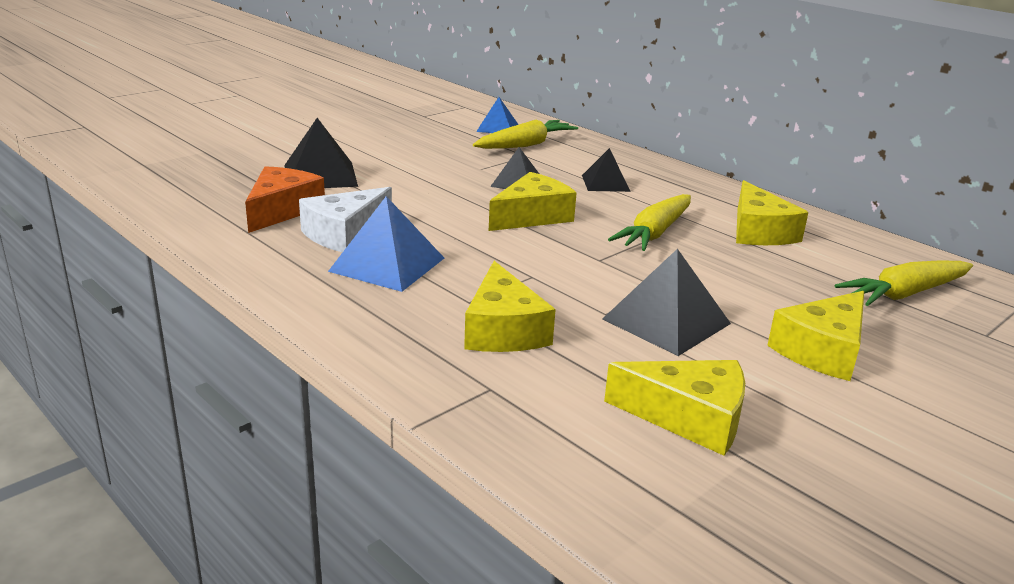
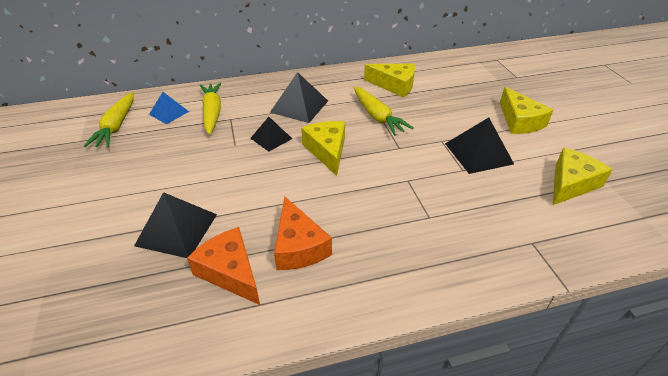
camera: 60 degrees left, 15 degrees up
(344, 234) = (298, 246): white cheese -> orange cheese
(387, 264) = (361, 238): blue pyramid -> none
(503, 330) = (469, 215): yellow cheese -> none
(605, 183) = (299, 106): black pyramid -> black pyramid, size x1.58
(904, 294) = (476, 78): yellow carrot -> yellow carrot (116, 126)

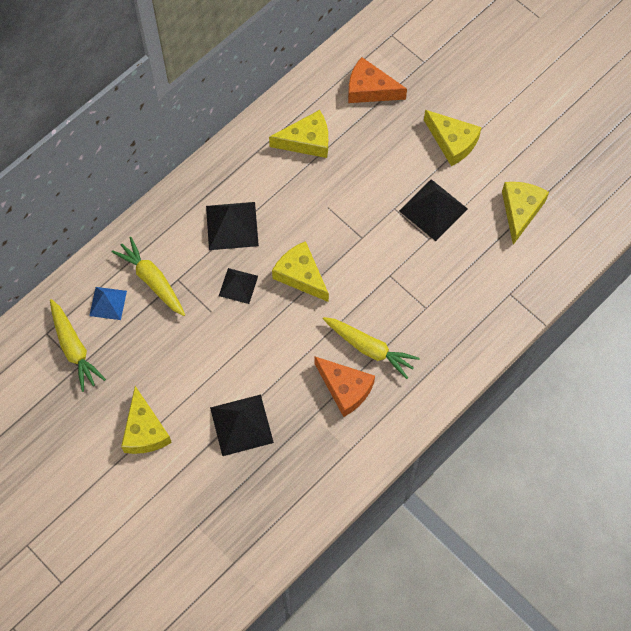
camera: 30 degrees left, 25 degrees up
(98, 196) = (145, 430): none -> yellow cheese
(230, 272) = (312, 436): orange cheese -> orange cheese (370, 89)
(377, 116) = (318, 202): yellow carrot -> yellow carrot (369, 348)

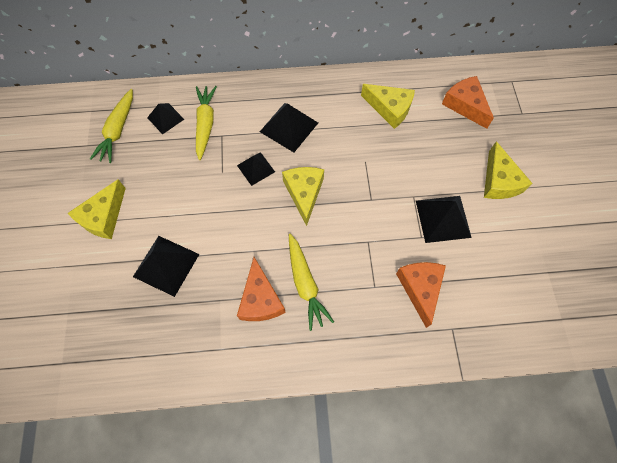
camera: 40 degrees right, 0 degrees up
(108, 303) = (165, 118): blue pyramid -> black pyramid
(461, 281) = (420, 288): none -> orange cheese
(520, 211) = (514, 270): yellow cheese -> none

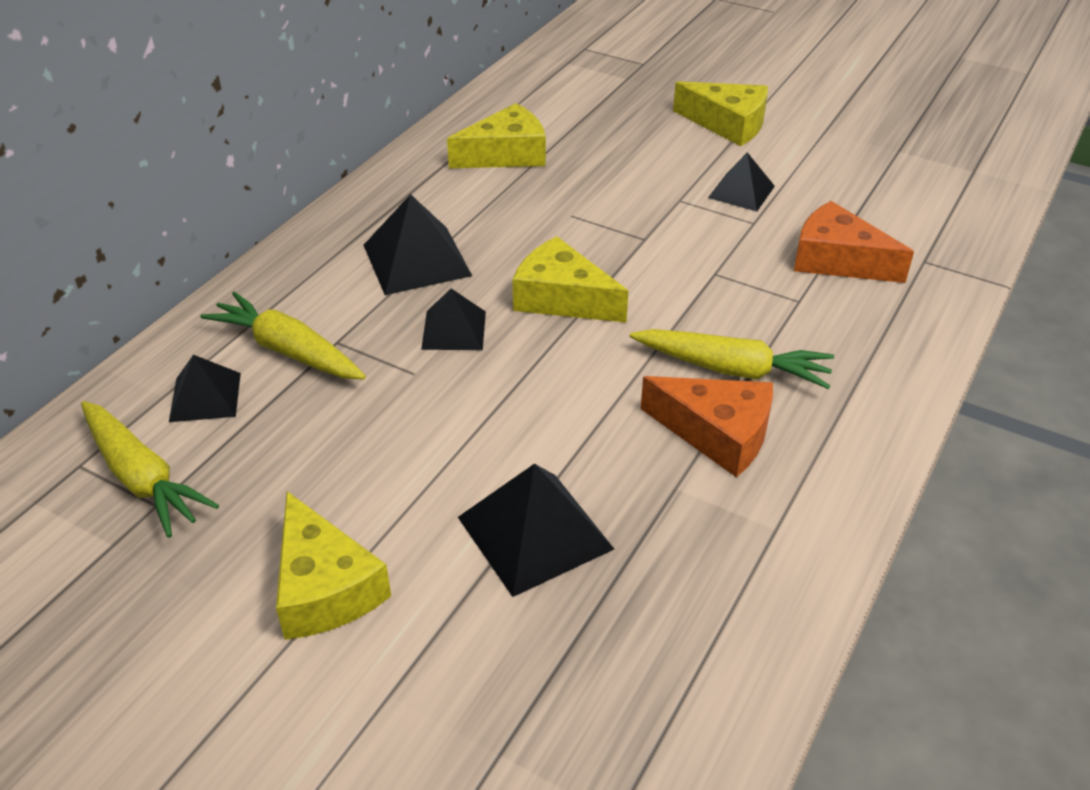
camera: 55 degrees left, 25 degrees down
(443, 218) = (741, 192): black pyramid -> black pyramid, size x0.63
(465, 105) = (578, 95): orange cheese -> none

